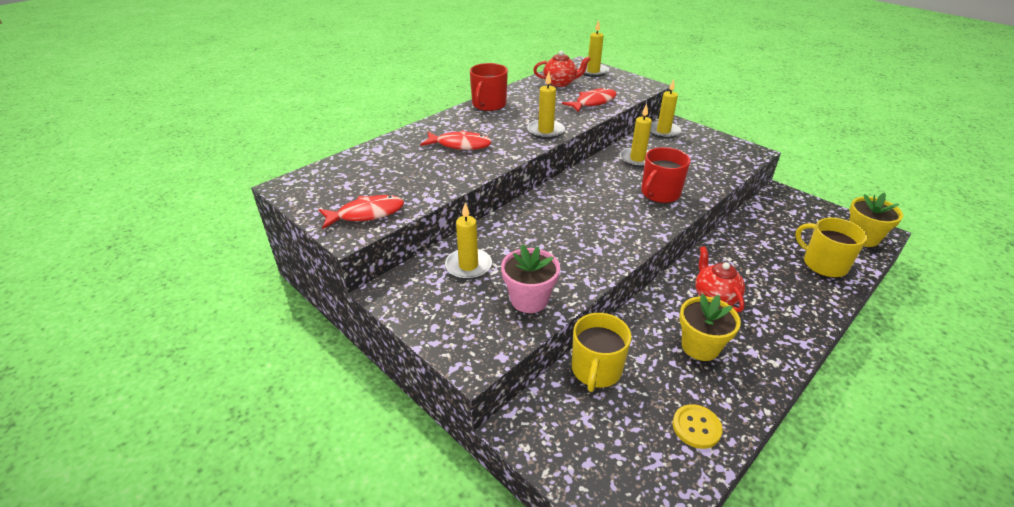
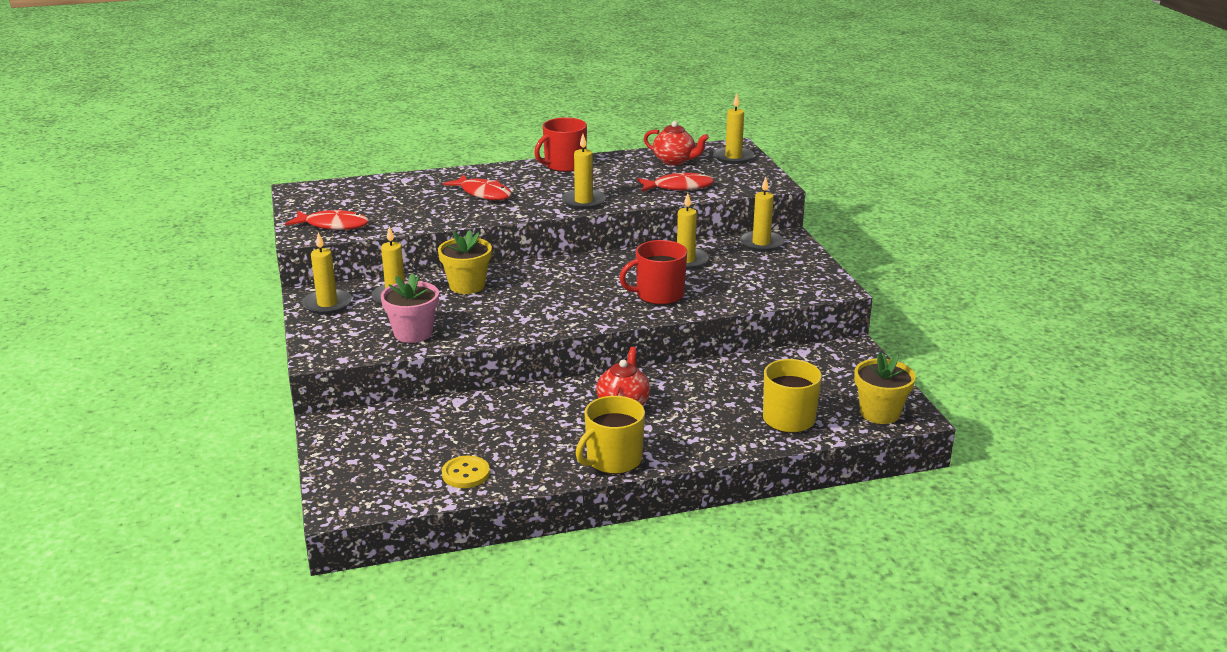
camera: 30 degrees right, 10 degrees down
(414, 296) = (327, 304): none -> yellow candle
(596, 370) = (436, 414): yellow mug -> yellow mug (613, 460)
(700, 346) = (551, 431): yellow flower pot -> yellow flower pot (467, 285)

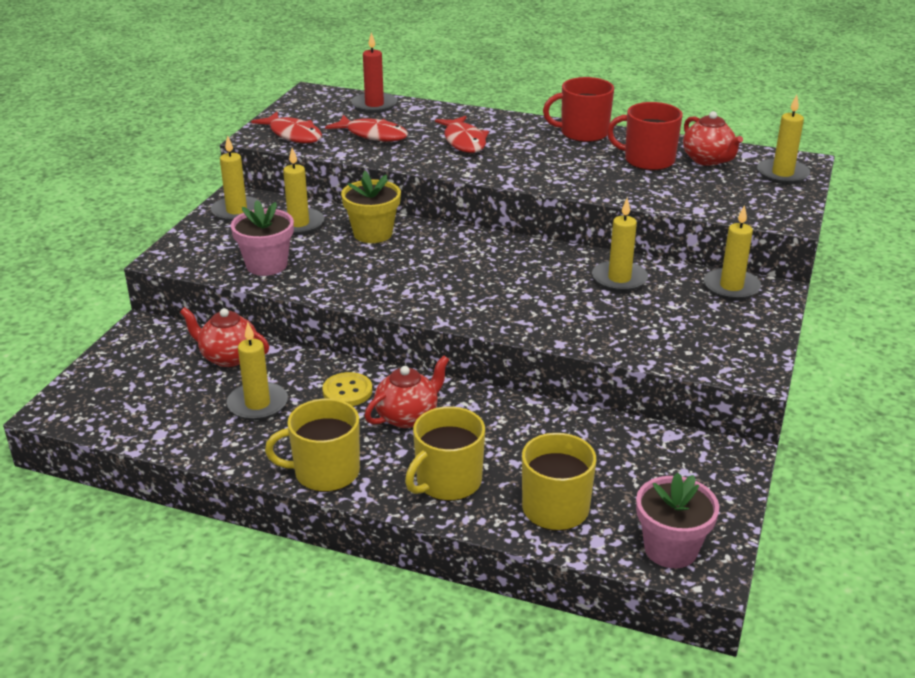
camera: 35 degrees right, 5 degrees up
(369, 186) = (374, 105): none -> red candle
(433, 417) = (228, 357): none -> red teapot
(465, 474) = (185, 426): yellow button -> yellow button (347, 391)
(583, 201) = (549, 178): yellow candle -> yellow candle (257, 404)
(658, 295) = (541, 308): red mug -> red mug (648, 160)
(679, 187) = (672, 191): red fish -> red fish (373, 135)
(702, 432) = (447, 482): none -> yellow mug
(880, 413) = (670, 549): yellow flower pot -> pink flower pot

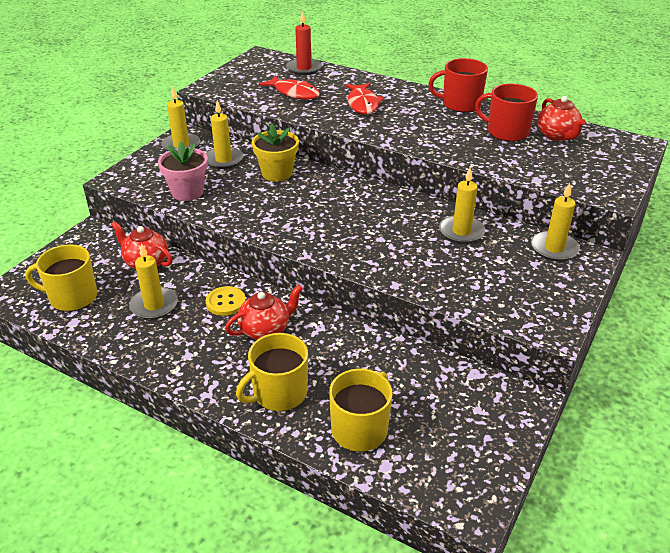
camera: 10 degrees right, 5 degrees up
(293, 135) = (234, 88): red fish -> none
(325, 472) = (185, 371): yellow mug -> yellow mug (72, 297)
(670, 549) = (446, 483): pink flower pot -> none
(782, 174) = (618, 154): yellow candle -> none

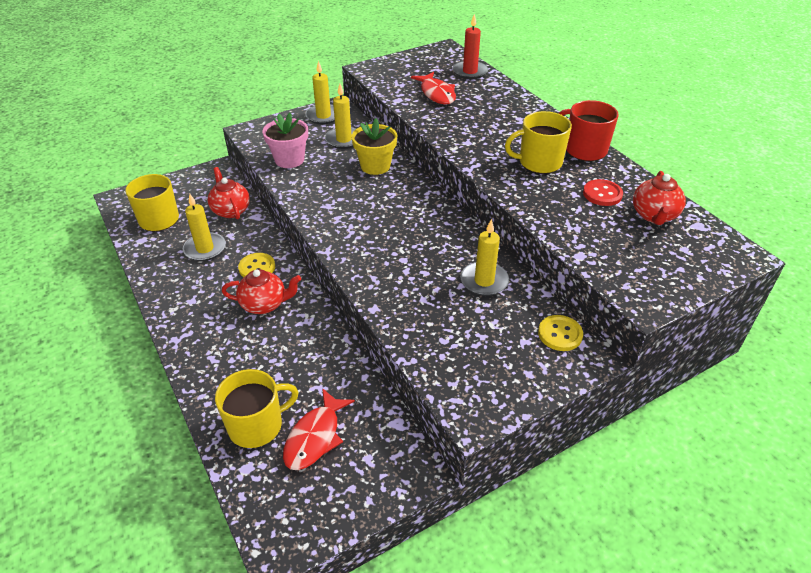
camera: 30 degrees right, 5 degrees up
(279, 393) = (225, 363): yellow mug -> yellow mug (539, 162)
(363, 104) = (488, 122): red fish -> red fish (315, 437)
(506, 132) = (602, 194): red mug -> red button
(554, 248) = (560, 334): yellow candle -> yellow button

